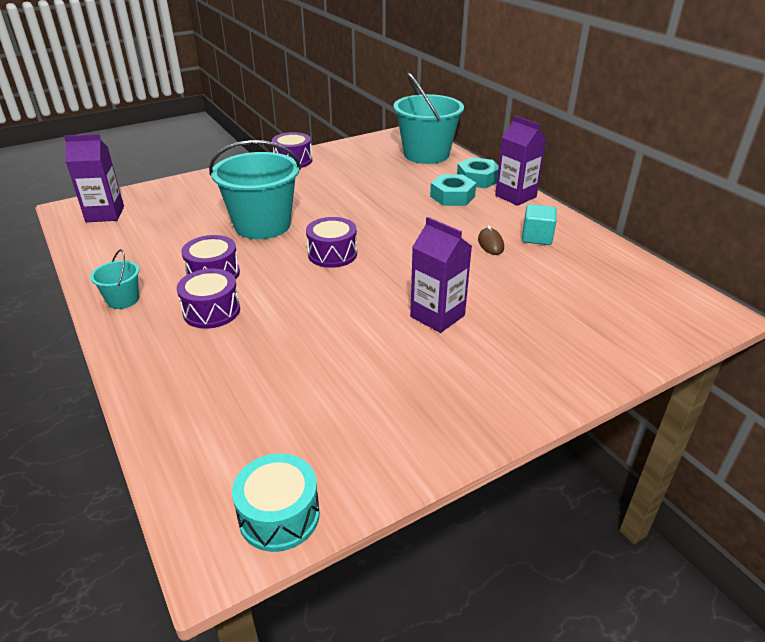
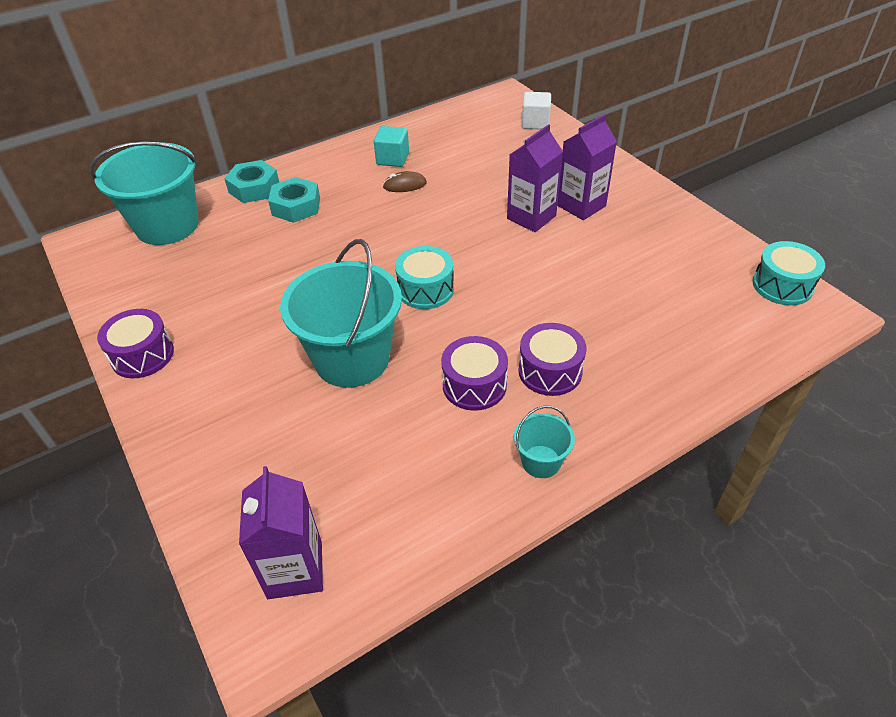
camera: 90 degrees left, 10 degrees up
(332, 254) = (425, 289): purple drum -> turquoise drum
(515, 196) = (303, 166): purple carton -> purple carton (581, 206)
(648, 333) = (535, 123): none -> white cube

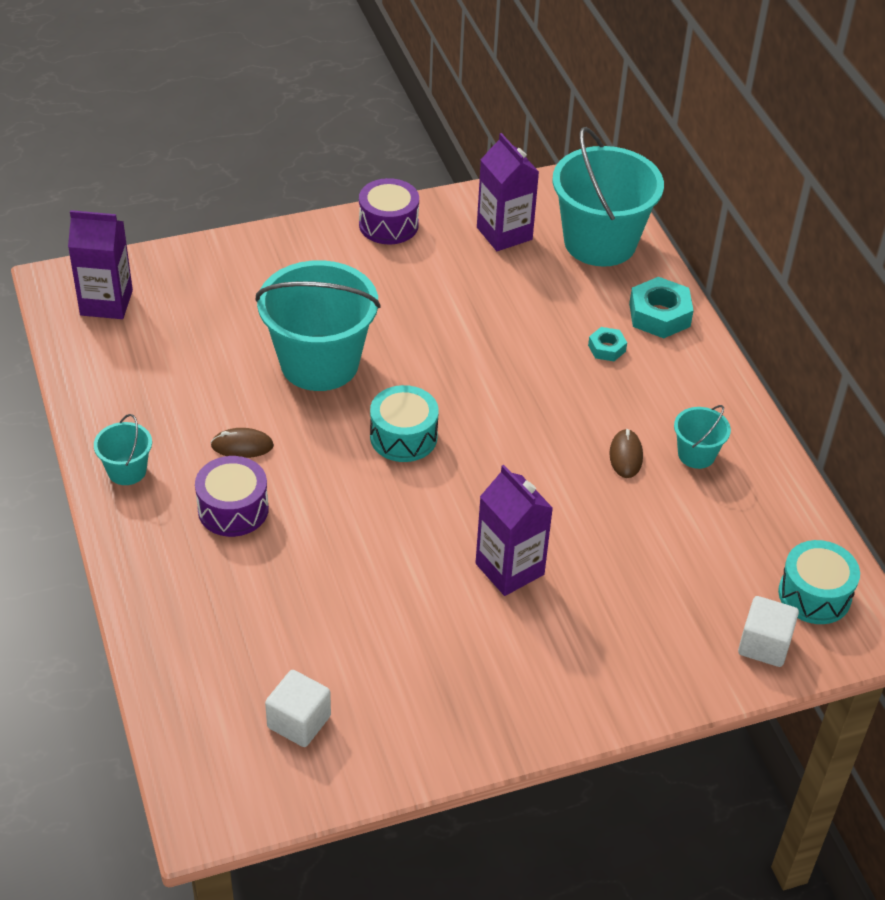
camera: 100 degrees right, 0 degrees up
(296, 206) = (606, 348): turquoise nut -> turquoise nut, size x0.56
(393, 159) = (696, 454): turquoise cube -> turquoise bucket
(474, 385) = (242, 446): purple drum -> brown mouse
(581, 206) = (518, 631): purple carton -> purple carton (504, 233)
(720, 285) = (299, 722): none -> white cube
(782, 285) = (270, 790): turquoise drum -> turquoise drum (814, 595)

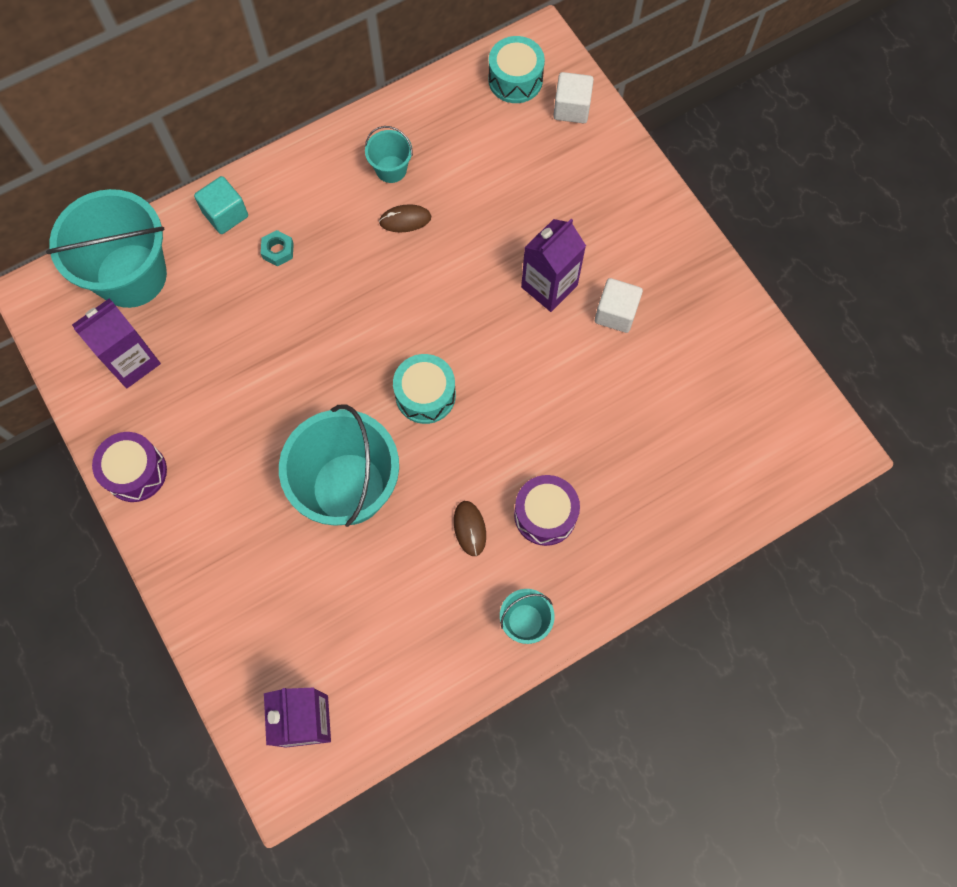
camera: 100 degrees left, 25 degrees up
(299, 722) = (738, 406): white cube -> white cube (616, 313)
(659, 315) = (225, 214): turquoise nut -> turquoise cube

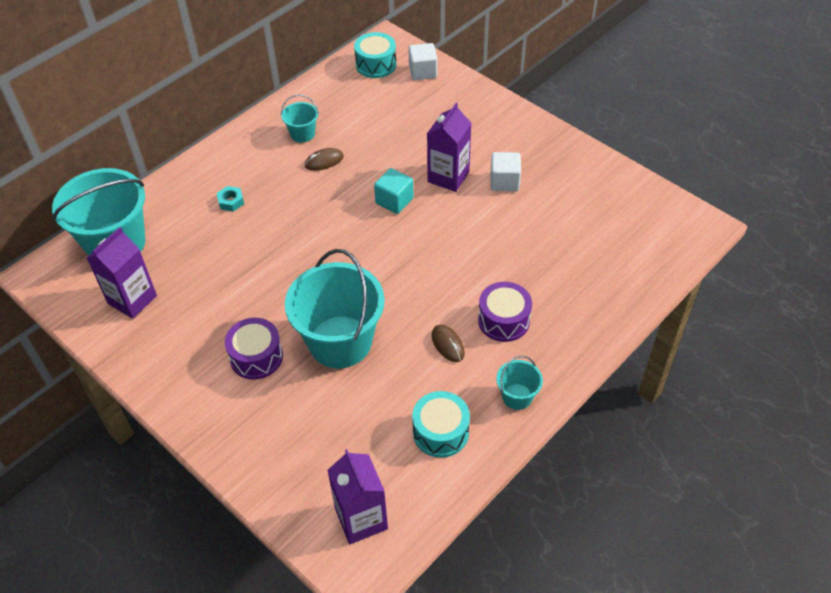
camera: 15 degrees left, 20 degrees down
(135, 472) = (156, 375): purple drum -> purple drum (256, 357)
(225, 214) = (182, 188): turquoise cube -> turquoise cube (394, 201)
(425, 395) = (379, 265): turquoise drum -> turquoise drum (440, 432)

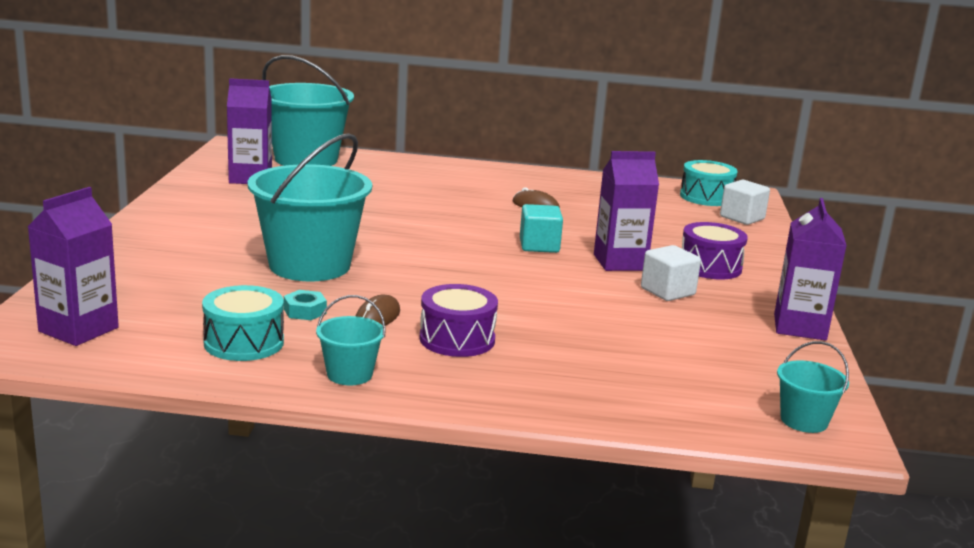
camera: 50 degrees right, 30 degrees down
(231, 201) = (420, 184): turquoise nut -> turquoise nut (305, 311)
(256, 357) = (243, 236): purple drum -> purple drum (710, 267)
(302, 134) = (554, 190): turquoise bucket -> turquoise bucket (804, 421)
(585, 155) = (799, 327): none -> purple carton

